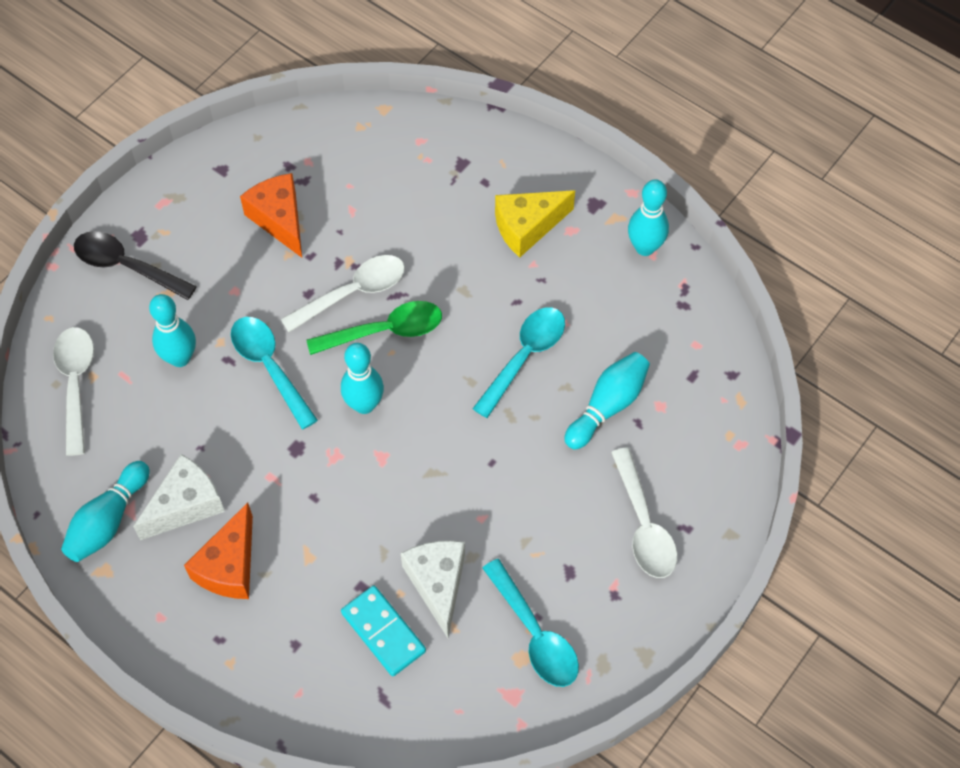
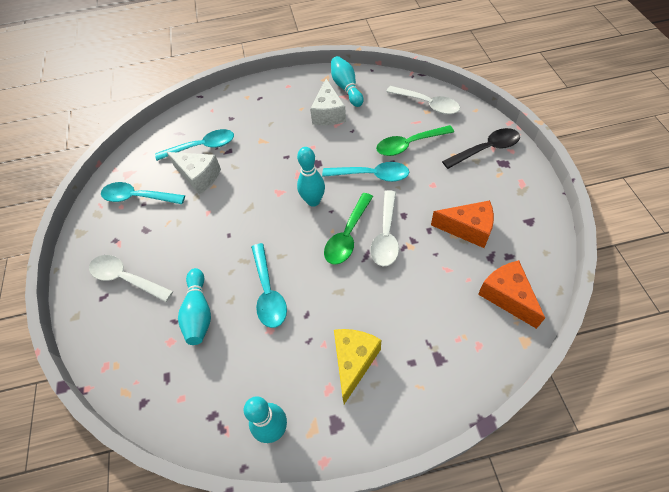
camera: 135 degrees right, 5 degrees down
(180, 358) = (409, 145): turquoise bowling pin -> green spoon
(229, 566) = (285, 114): orange cheese -> orange cheese (507, 296)
(383, 632) = (202, 147): turquoise domino -> turquoise spoon

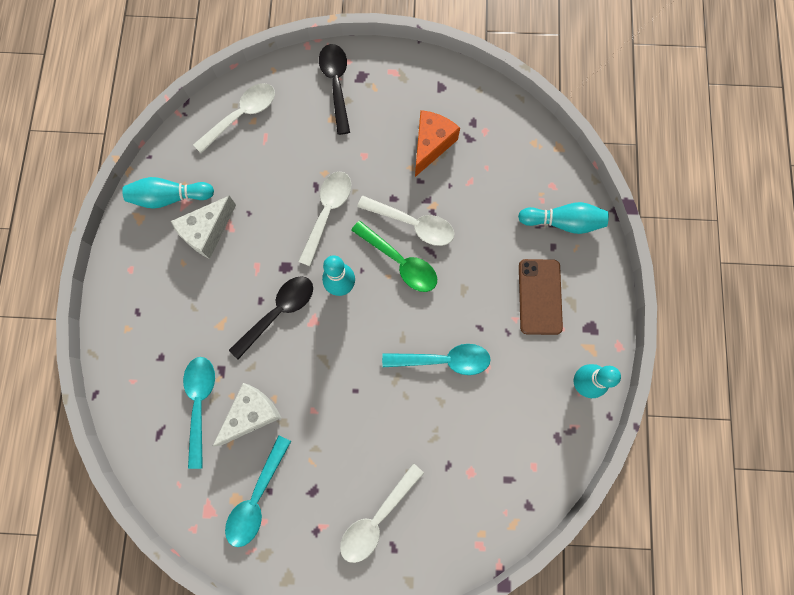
camera: 80 degrees left, 20 degrees up
(199, 312) = (446, 438): turquoise bowling pin -> turquoise bowling pin (563, 222)
(280, 169) = (278, 312): none -> black spoon
(328, 113) = (207, 232): white cheese -> white cheese turned 120 degrees clockwise
(353, 362) = (539, 296): yellow cheese -> brown phone
(372, 175) = (327, 212): turquoise spoon -> white spoon
(409, 145) = (298, 159): green spoon -> none
(507, 296) = (513, 142): orange cheese -> none

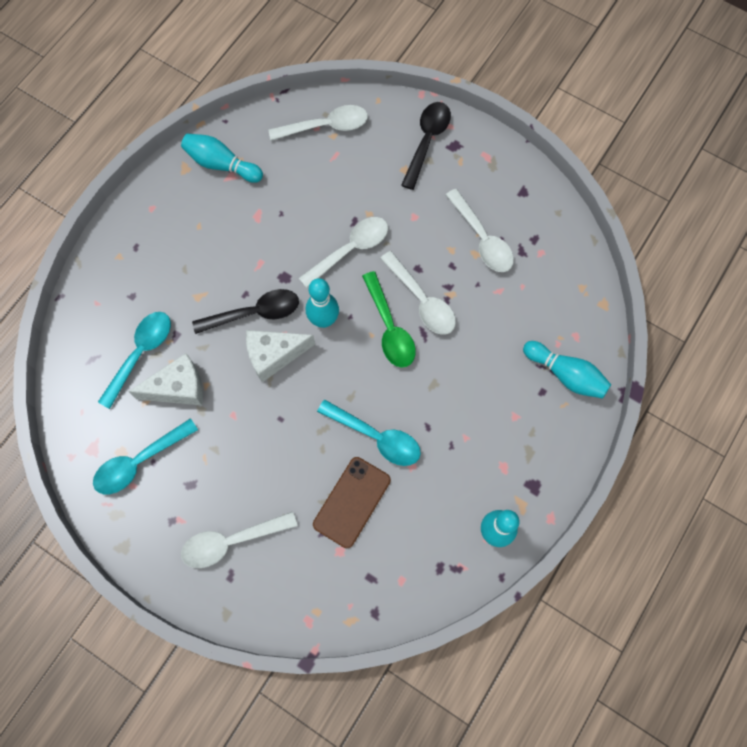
camera: 30 degrees right, 5 degrees down
(207, 232) = (235, 211): white cheese -> white cheese (274, 355)
(431, 145) = (482, 239): orange cheese -> white spoon
(539, 296) = (501, 430): brown phone -> brown phone (352, 502)

